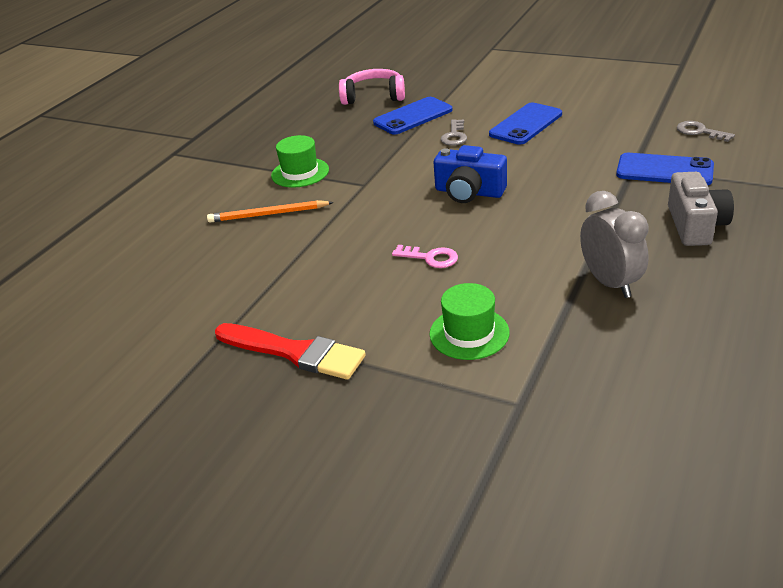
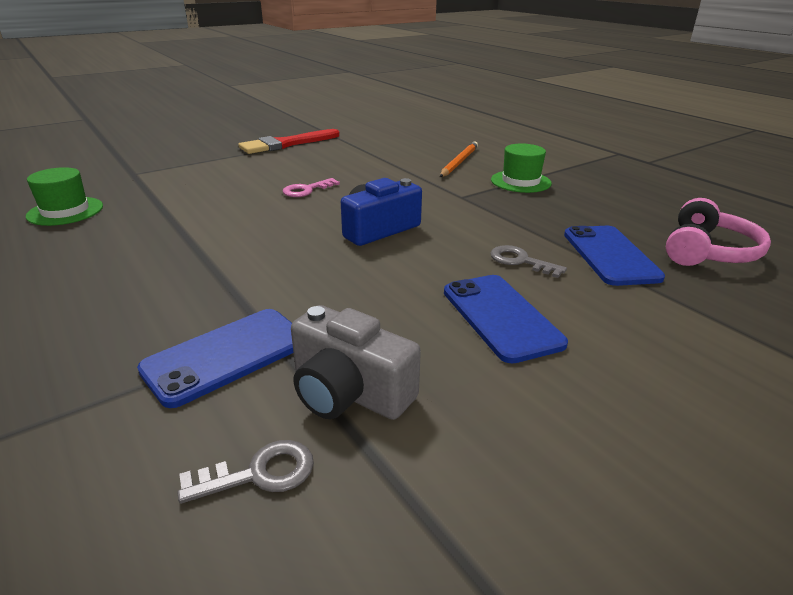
camera: 115 degrees right, 5 degrees down
(469, 333) = (209, 179): green hat -> green hat (65, 211)
(610, 283) = (148, 232): grey clock -> none
(695, 225) = (112, 309): grey camera -> grey camera (349, 392)

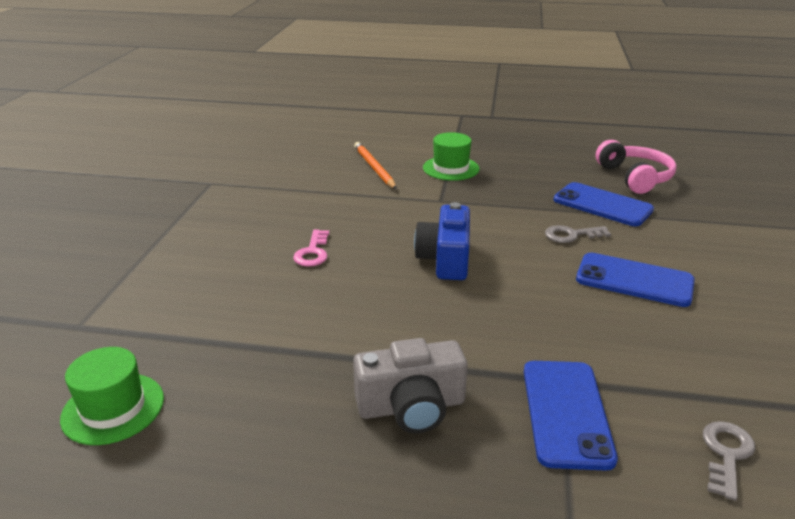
camera: 45 degrees left, 0 degrees up
(286, 144) = (176, 212): red brush -> none
(349, 392) = (666, 379): grey camera -> grey camera (411, 406)

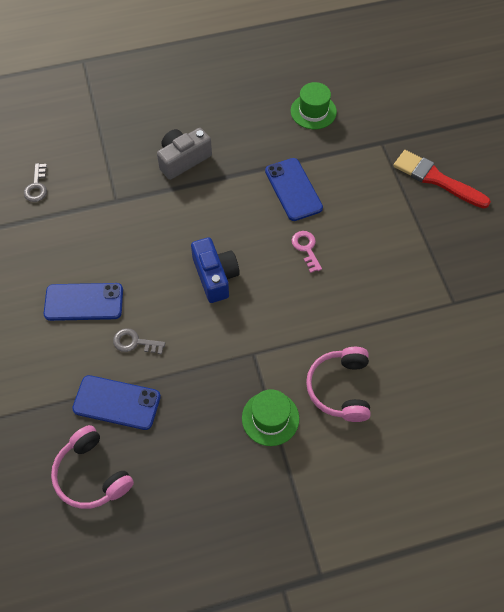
camera: 155 degrees right, 30 degrees up
(77, 266) = (436, 179): none -> red brush
(374, 168) = (340, 388): orange pencil -> pink headphones
(566, 413) = (110, 182): blue phone -> blue phone (293, 189)
(571, 235) = (134, 342): grey key -> grey key turned 135 degrees counterclockwise

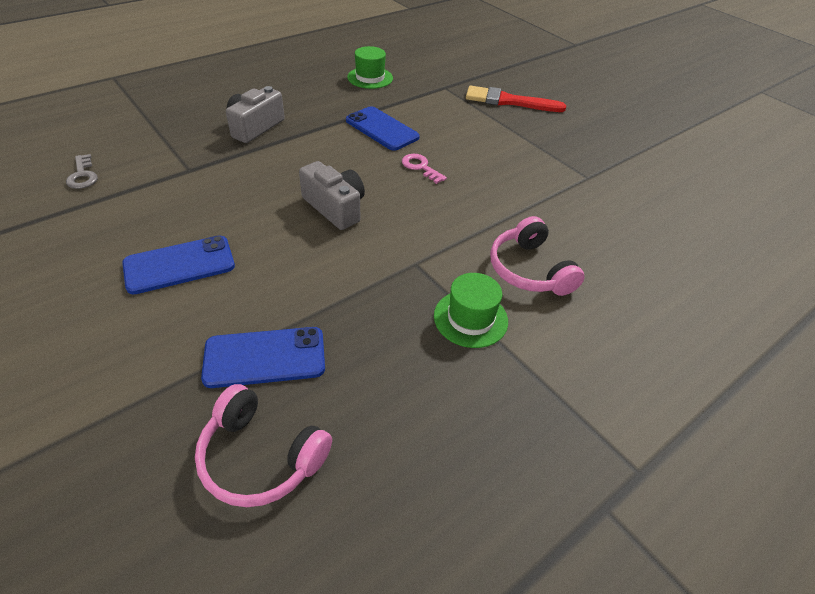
camera: 25 degrees left, 15 degrees down
(134, 342) = (264, 288): grey key -> none
(215, 276) = (335, 207): blue camera -> grey camera

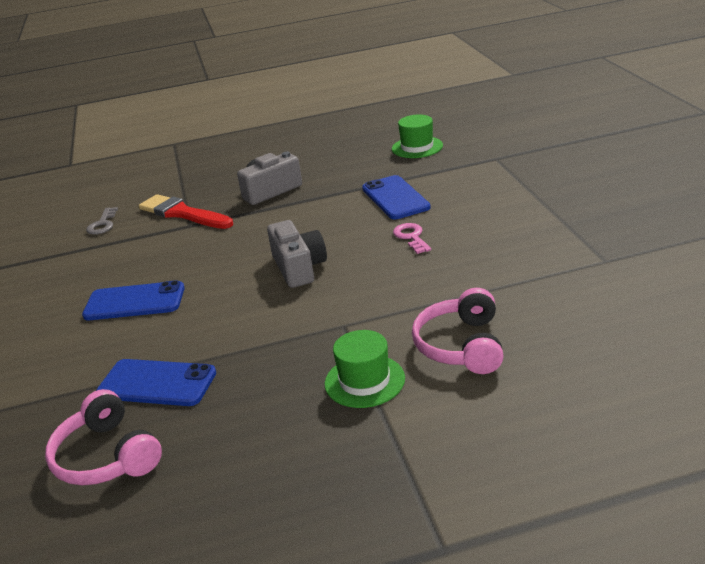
camera: 30 degrees right, 15 degrees down
(508, 101) = (564, 175): red brush -> red brush (182, 213)

